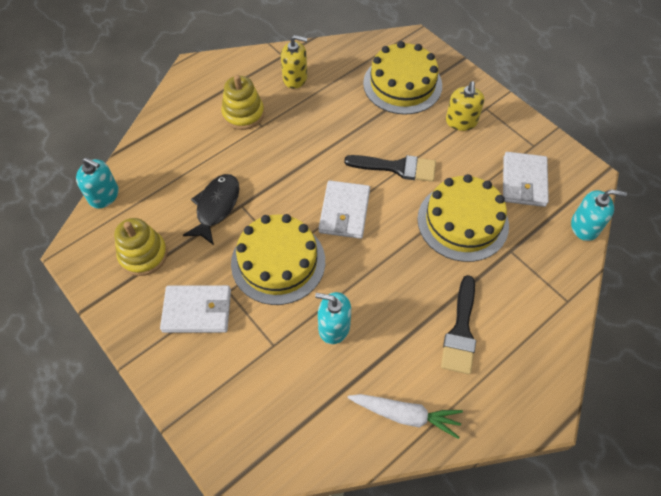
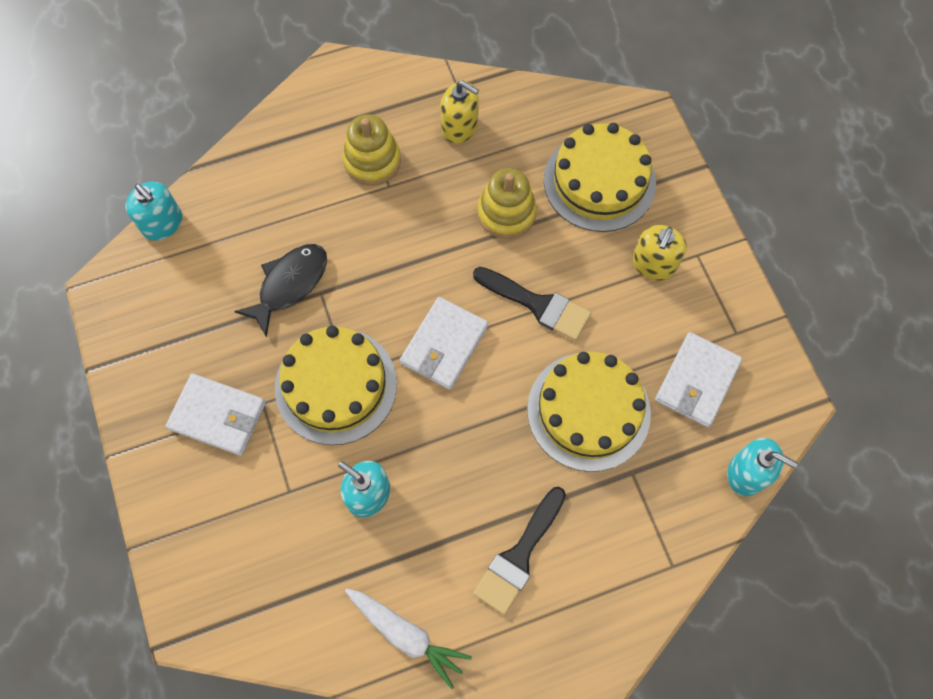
camera: 20 degrees right, 10 degrees up
(143, 255) = (181, 321): yellow stacking toy -> yellow stacking toy (506, 213)

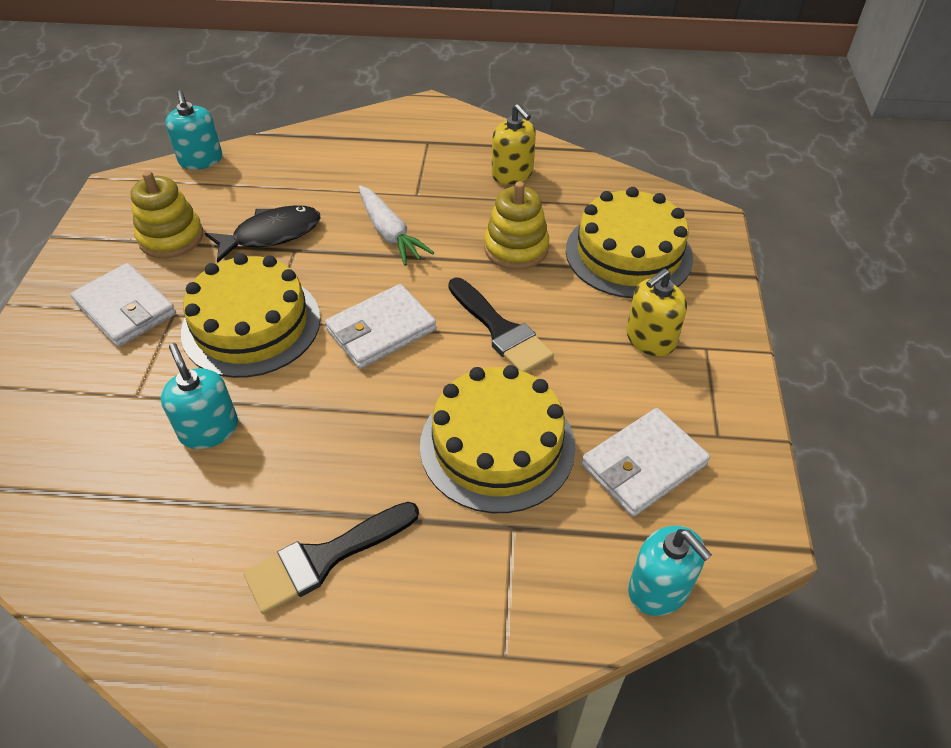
camera: 25 degrees right, 20 degrees down
(372, 161) = (414, 173): yellow stacking toy -> yellow stacking toy (171, 237)
(406, 634) = (141, 585): white carrot -> white carrot (390, 233)

